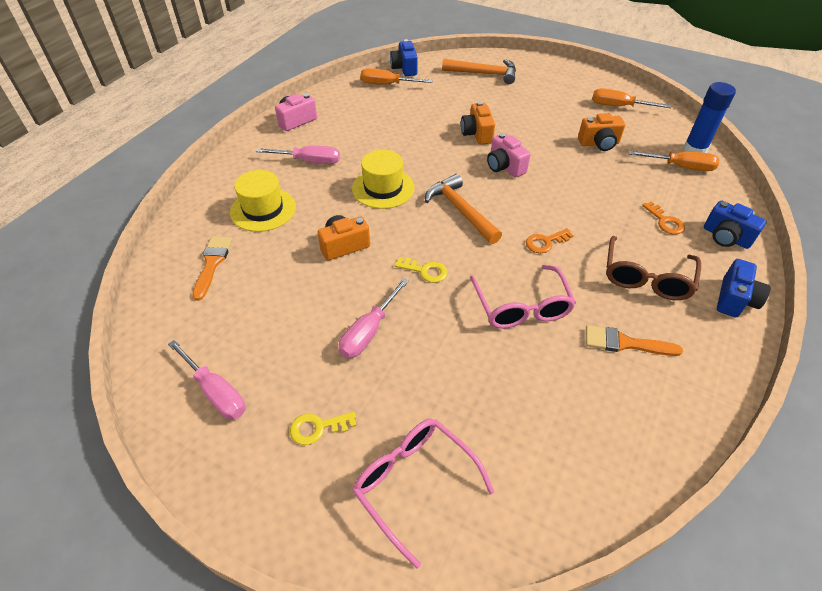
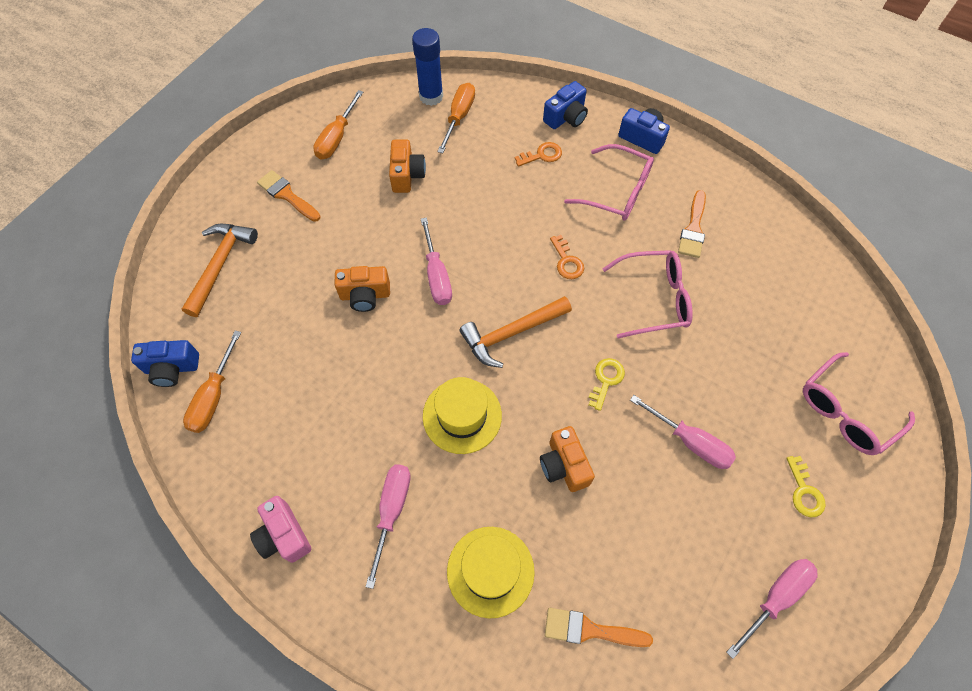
camera: 85 degrees left, 15 degrees up
(504, 167) = (437, 276): pink camera -> pink screwdriver
(553, 91) = (287, 195): none -> orange brush
(646, 277) = (616, 191): brown glasses -> pink glasses

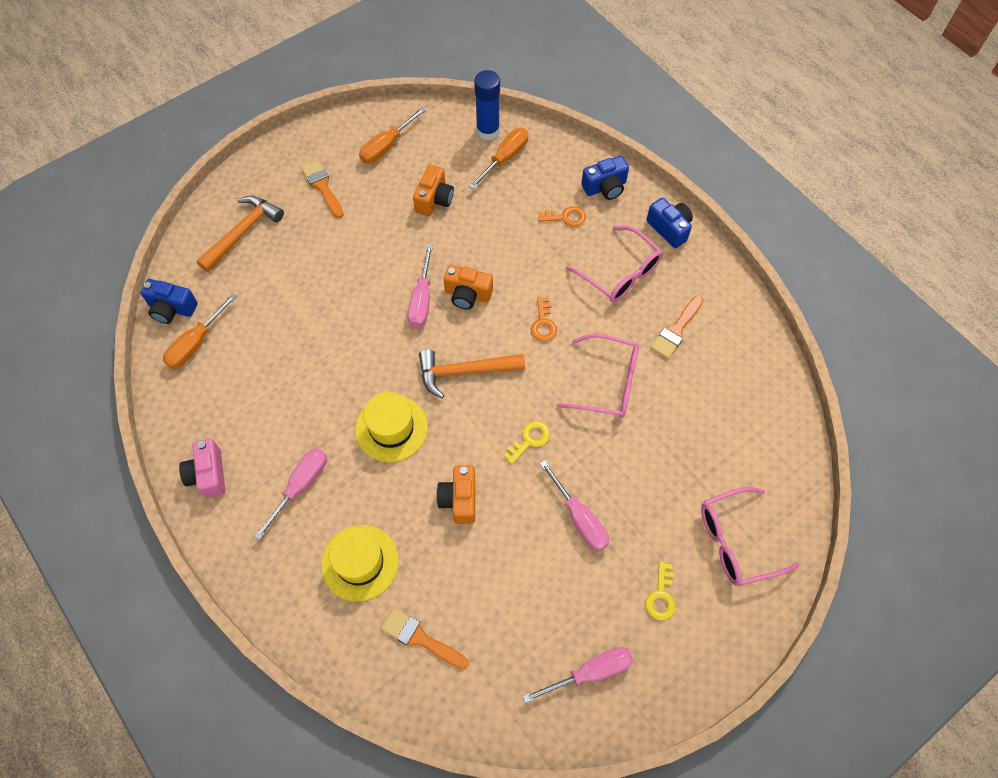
camera: 20 degrees right, 0 degrees up
(365, 295) = (353, 297): orange camera -> orange camera (467, 295)

